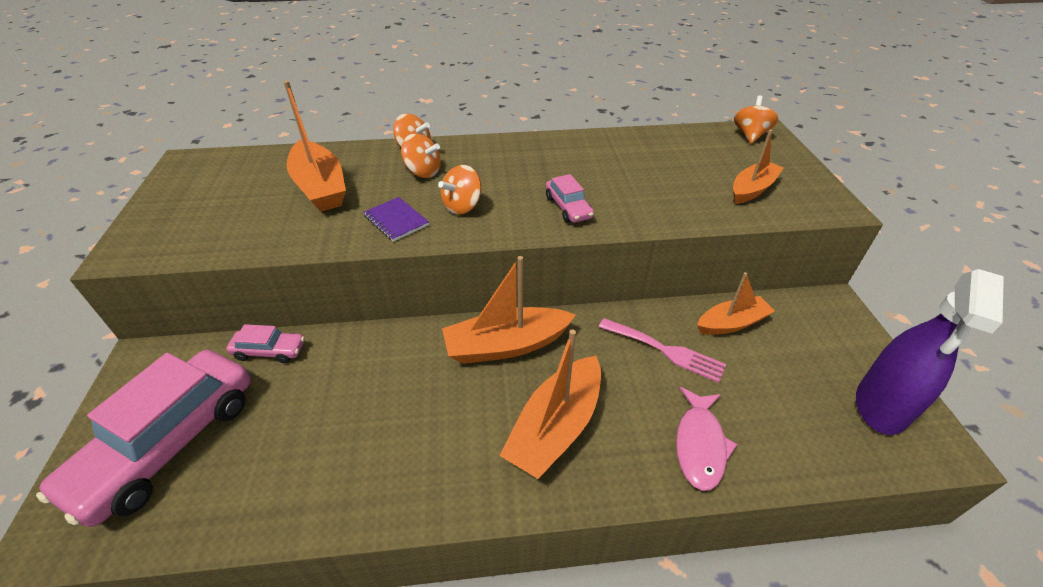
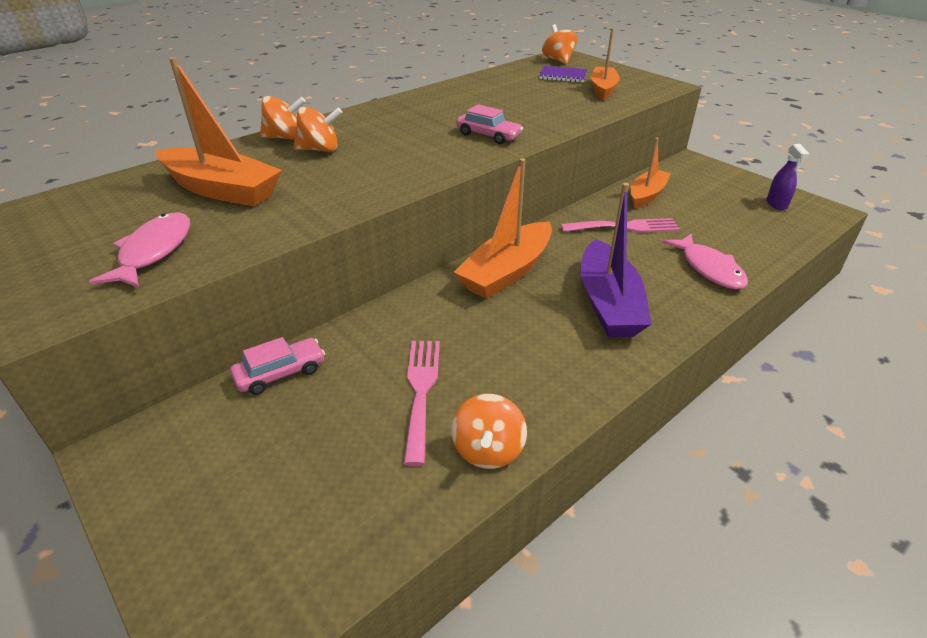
camera: 35 degrees left, 5 degrees down
(168, 443) = (264, 494): pink car -> none
(226, 226) = (154, 251): none -> pink fish
(330, 422) = (421, 391): none -> pink fork
(396, 220) = (347, 188): purple notebook -> purple notebook (563, 76)
(462, 206) = (397, 161): orange spinning top -> orange spinning top (488, 450)
(556, 427) = (608, 303): orange boat -> purple boat
(881, 406) = (776, 204): purple spray bottle -> purple spray bottle, size x0.46

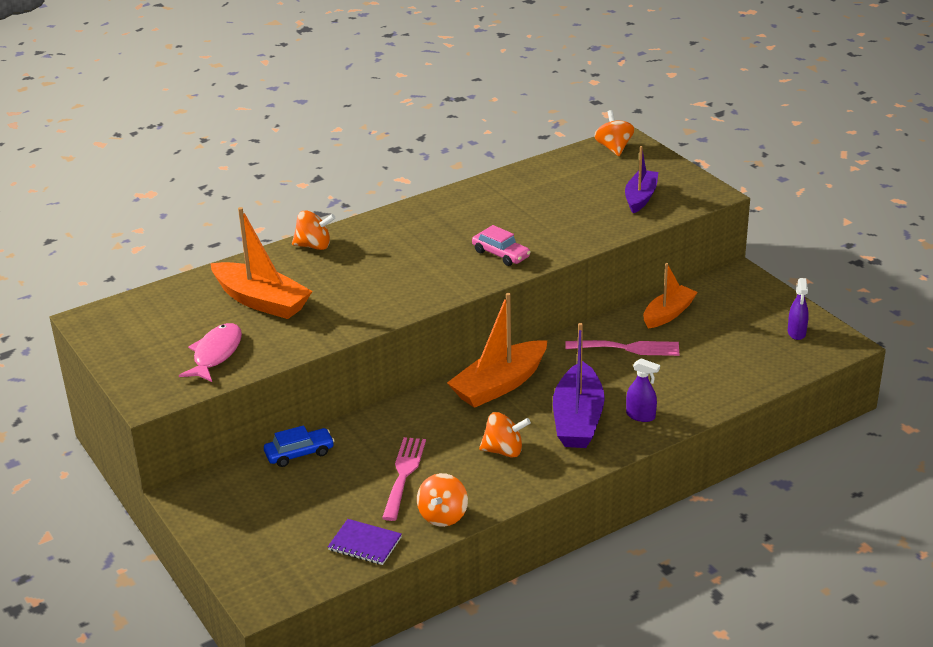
camera: 10 degrees right, 5 degrees down
(280, 373) = (299, 453): pink car -> blue car
(320, 149) = (344, 262): orange spinning top -> orange spinning top (504, 451)
(563, 76) = (608, 174): purple notebook -> purple notebook (365, 544)
(603, 89) = (640, 197): orange boat -> purple boat
(675, 294) = (641, 416): none -> purple spray bottle
(709, 268) = (685, 395): pink fish -> none

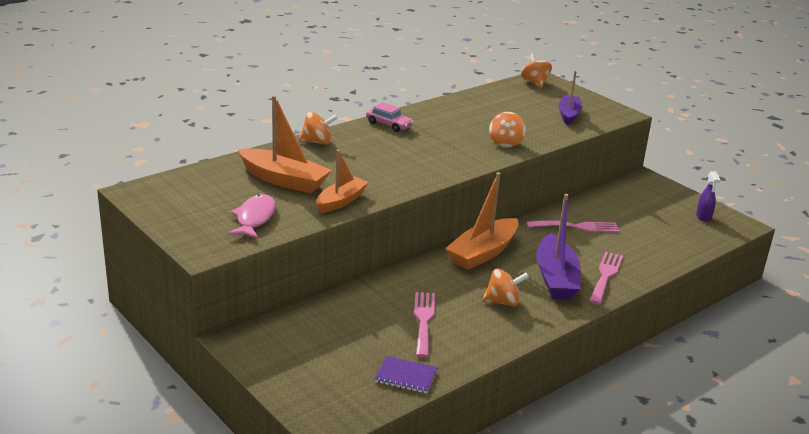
camera: 10 degrees left, 5 degrees down
(299, 453) = (328, 305): blue car -> none
(443, 516) = (467, 353): orange spinning top -> orange spinning top (506, 143)
(501, 254) = (473, 150): pink car -> pink car (389, 125)
(641, 416) = (605, 275): purple spray bottle -> pink fork
(668, 314) = (600, 203): orange boat -> orange boat (341, 201)

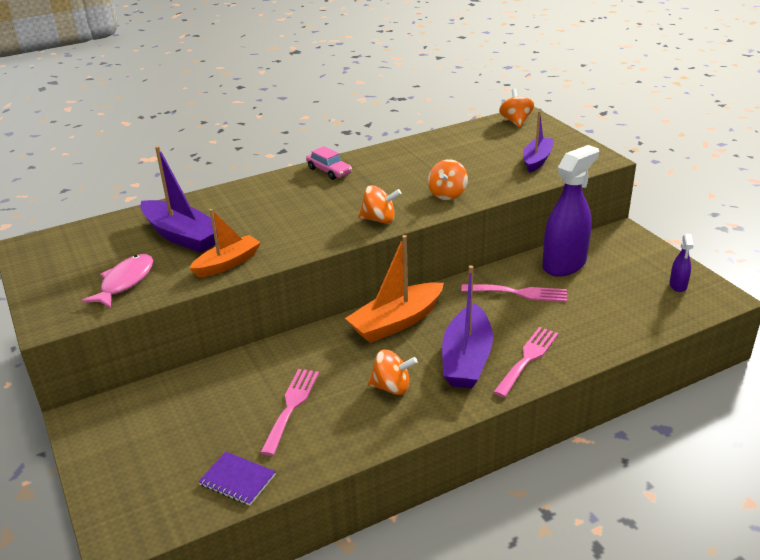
camera: 15 degrees right, 5 degrees up
(284, 180) = (182, 236): orange boat -> purple boat
(317, 142) = (242, 191): orange spinning top -> orange spinning top (379, 219)
(605, 204) = (564, 264): none -> purple spray bottle

